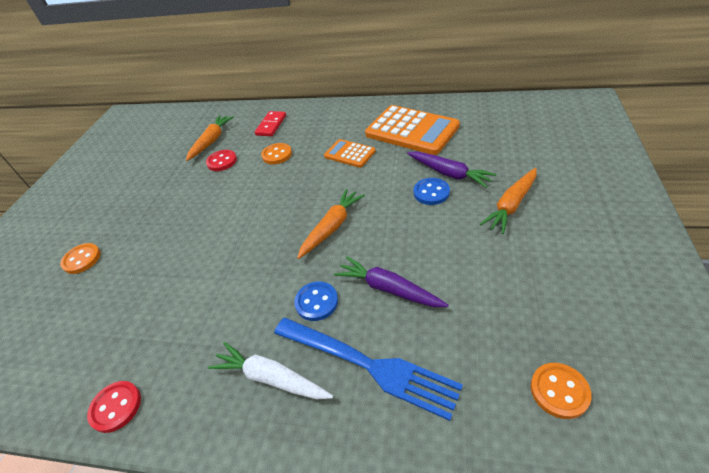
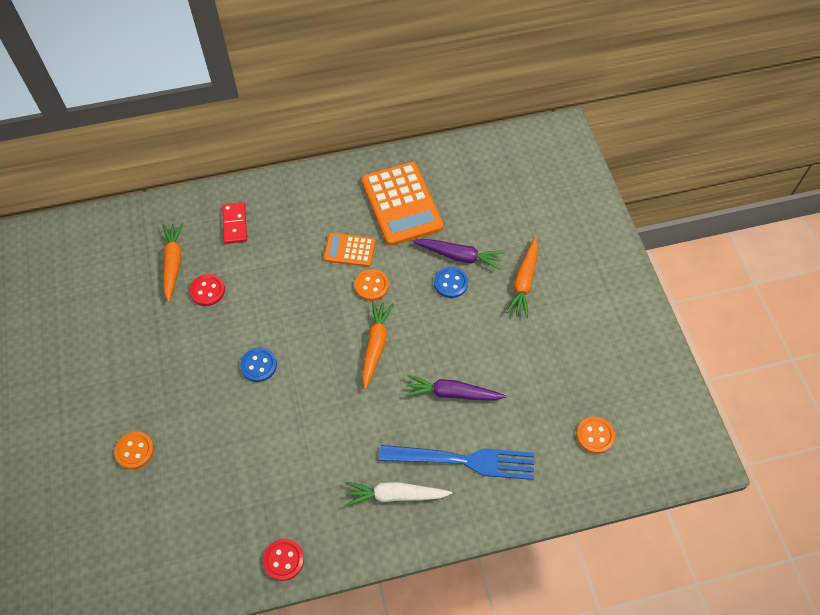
camera: 30 degrees left, 15 degrees up
(277, 155) = (268, 268): orange button -> orange button (371, 286)
(316, 302) = (399, 423): blue button -> blue button (258, 365)
(411, 131) = (401, 204): orange calculator -> orange calculator turned 60 degrees clockwise

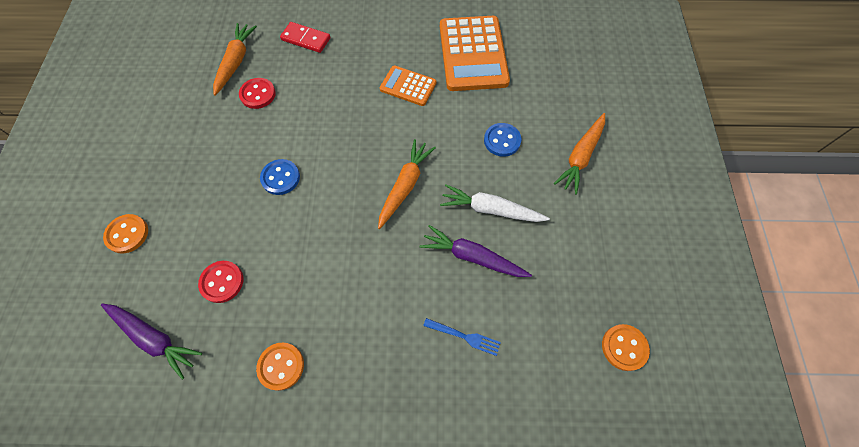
camera: 15 degrees right, 5 degrees up
(234, 224) = (306, 39): red domino -> red domino turned 75 degrees counterclockwise
(283, 560) = (231, 398): red button -> red button (222, 282)
(371, 286) = (419, 125): orange button -> orange button (281, 366)
(395, 495) = (377, 356): white carrot -> white carrot (490, 209)
(459, 256) = (518, 116): purple carrot -> purple carrot (154, 338)
(463, 460) = (464, 336): blue fork -> blue fork, size x0.44

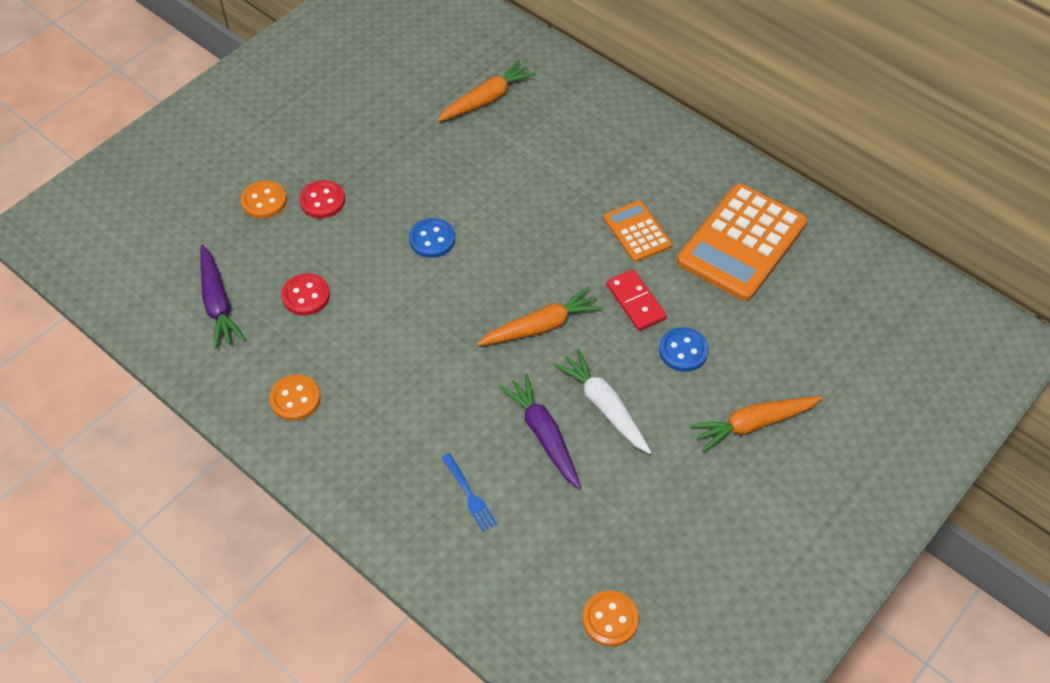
camera: 40 degrees right, 10 degrees down
(258, 94) = (480, 145): red button -> red button (322, 201)
(306, 39) = (576, 117): red domino -> red domino (635, 302)

